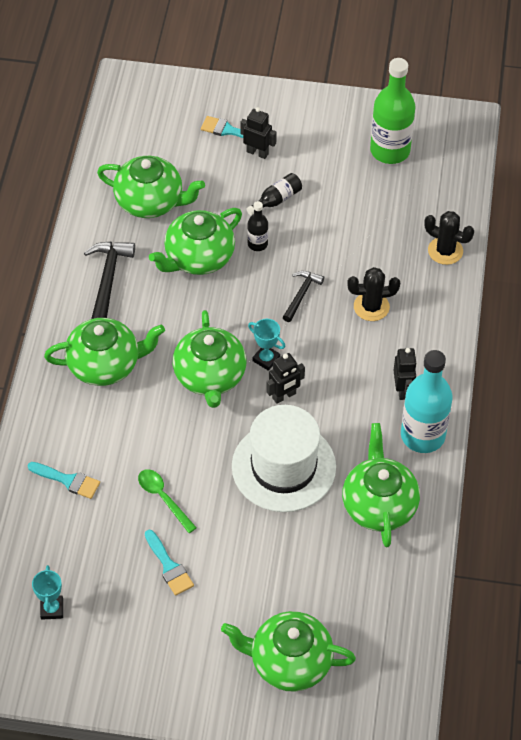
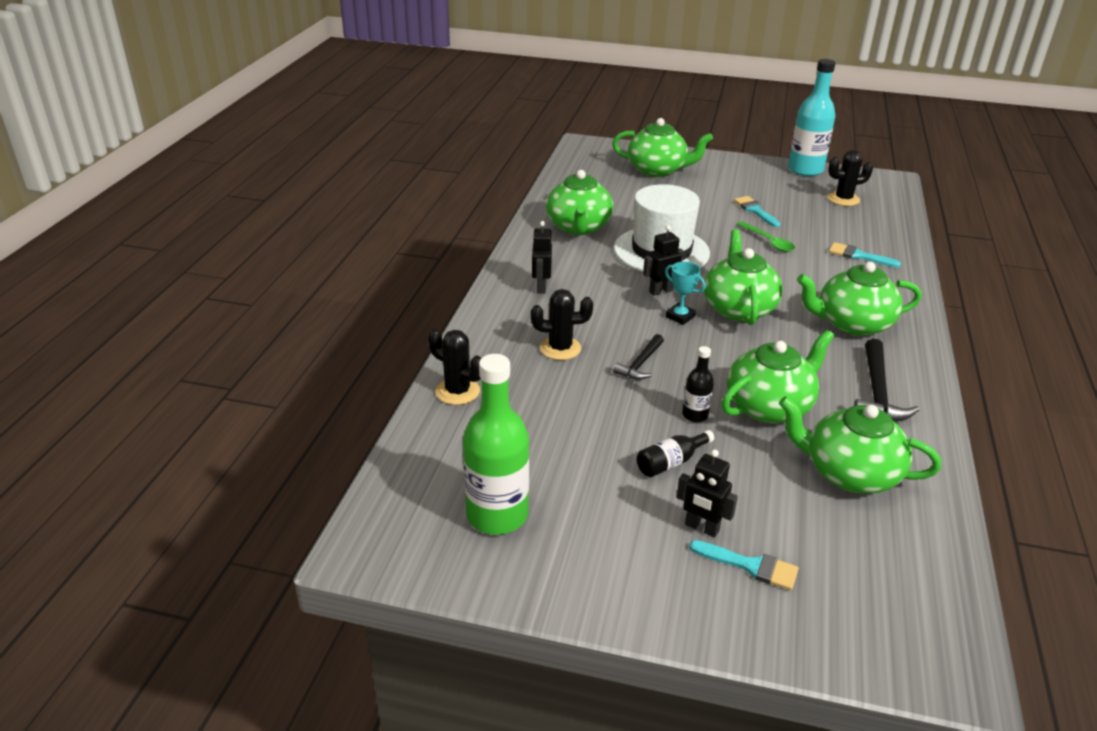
camera: 175 degrees left, 20 degrees down
(52, 609) = (843, 199): turquoise trophy -> black cactus
(422, 435) = (529, 259): turquoise bottle -> turquoise bottle (805, 170)

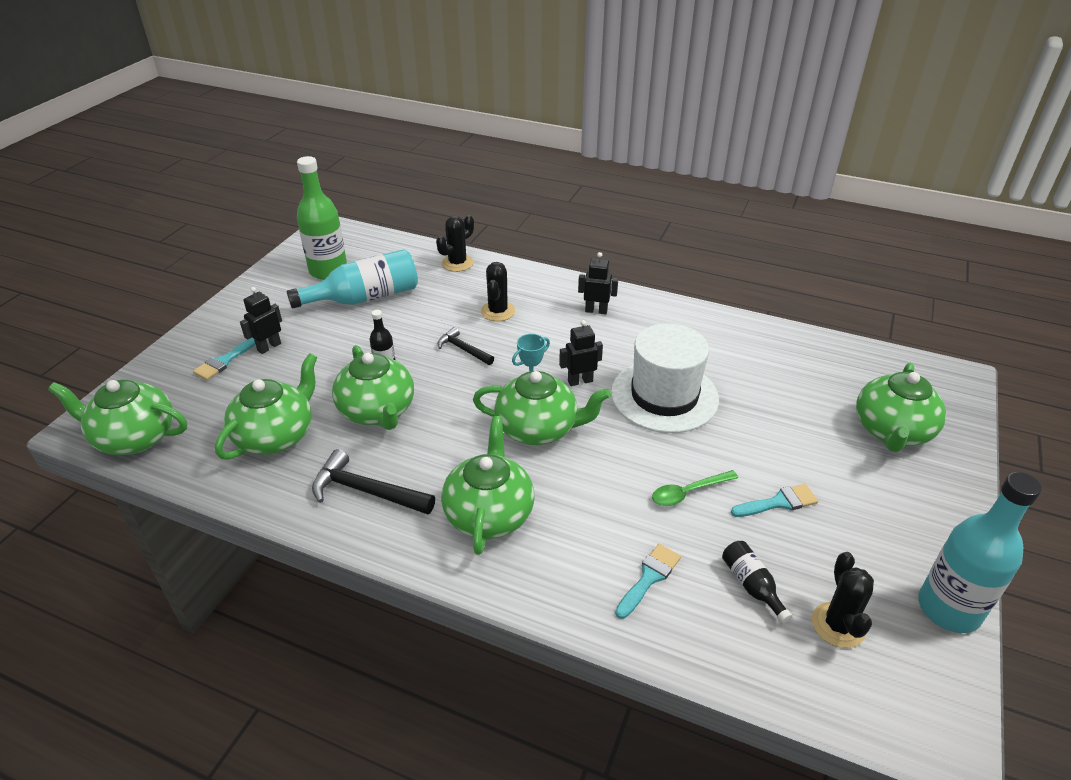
camera: 100 degrees right, 5 degrees up
(560, 461) = (365, 298): none -> turquoise bottle
(578, 227) = (717, 345): green teapot -> green teapot (134, 437)
(661, 291) = (580, 381): black robot -> black robot turned 90 degrees counterclockwise
(671, 462) = (338, 345): black bottle -> black bottle (751, 585)

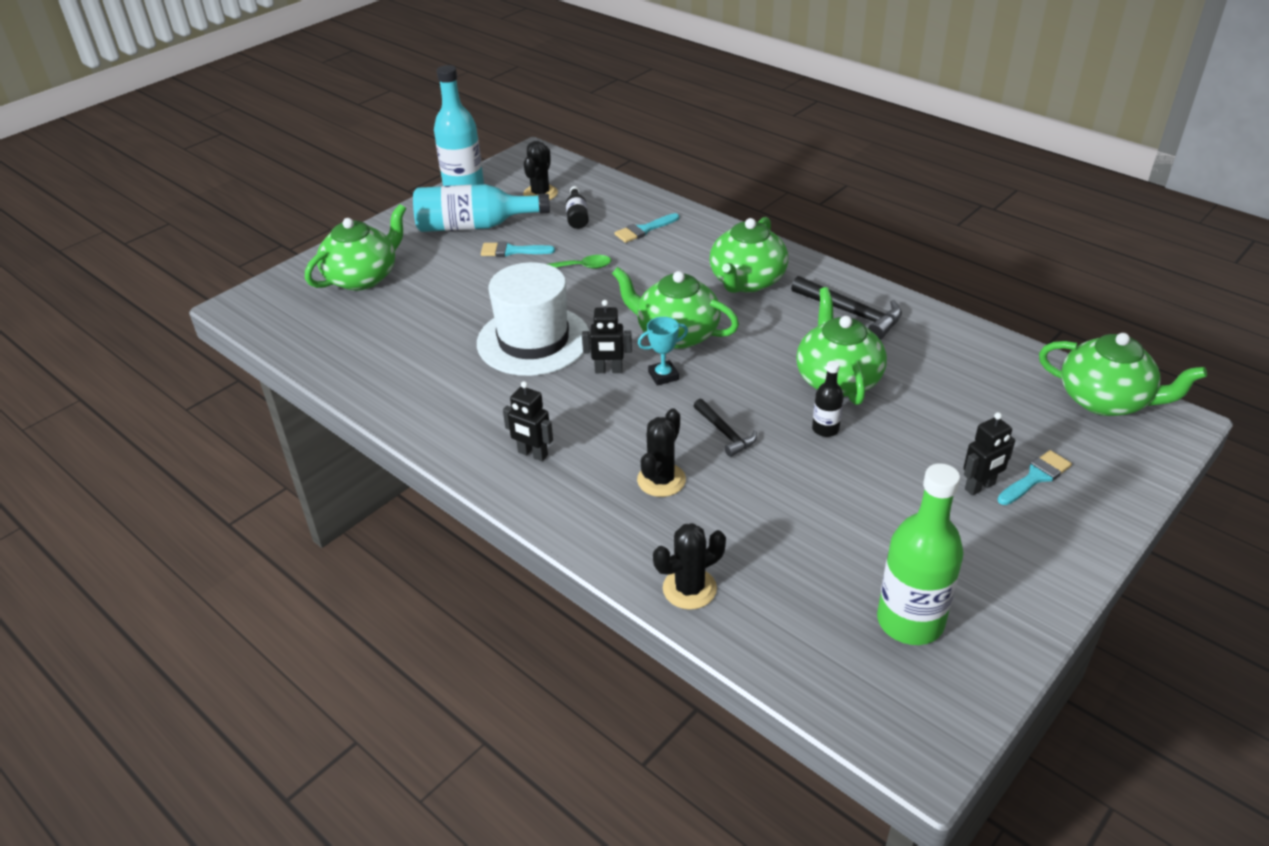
camera: 160 degrees left, 0 degrees up
(276, 436) = (946, 375): green teapot -> none
(365, 298) = (848, 546): turquoise bottle -> turquoise bottle (474, 226)

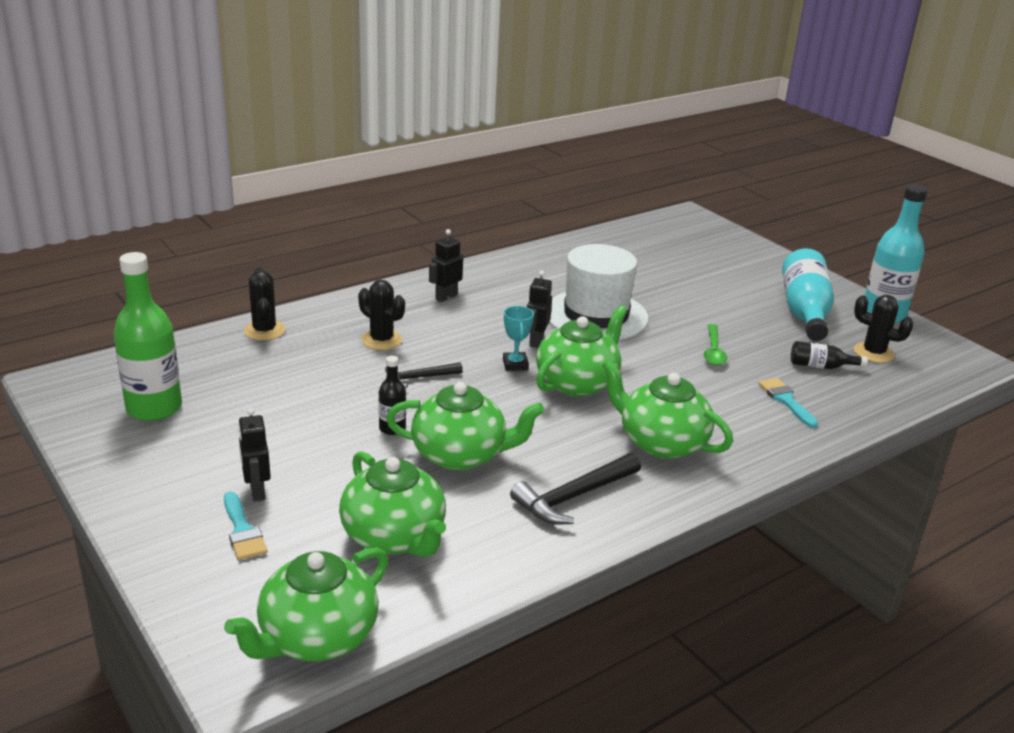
camera: 100 degrees right, 10 degrees down
(363, 277) = (719, 258): green teapot -> green teapot (394, 537)
(512, 251) = (752, 324): turquoise brush -> none

